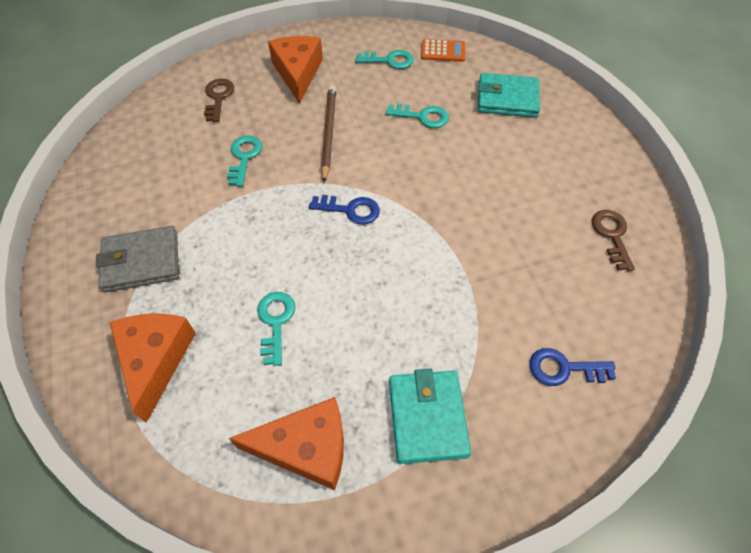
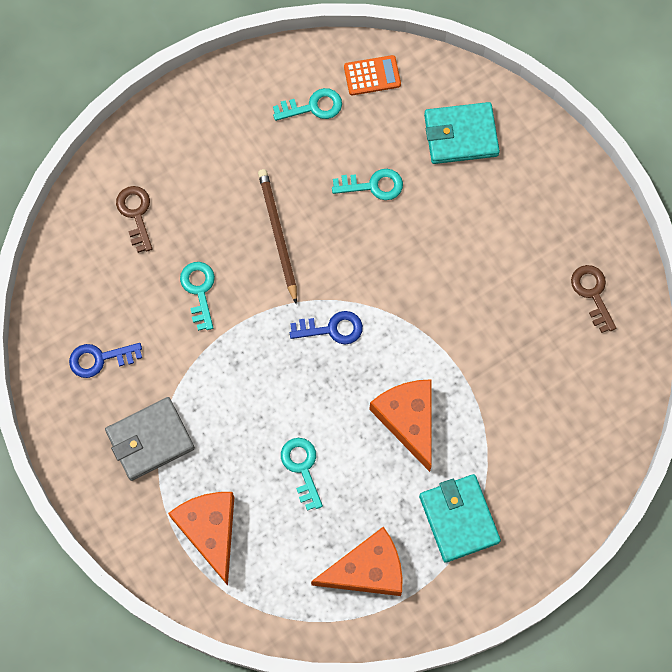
camera: 15 degrees left, 15 degrees up
(298, 73) = (212, 153): orange cheese -> orange cheese (408, 420)
(563, 368) = (564, 445): blue key -> blue key (99, 359)

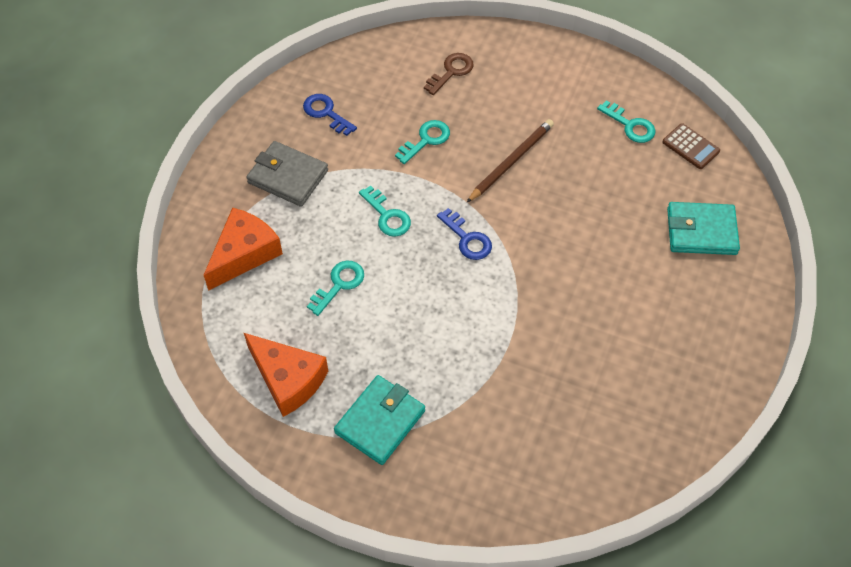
camera: 55 degrees right, 15 degrees down
(372, 75) = (690, 147): orange calculator -> brown calculator
(373, 185) = (605, 198): turquoise key -> turquoise key (387, 216)
(408, 420) = (435, 334): orange cheese -> none
(460, 135) = (701, 231): turquoise wallet -> turquoise wallet turned 45 degrees counterclockwise
(592, 293) = (658, 407): brown key -> none

